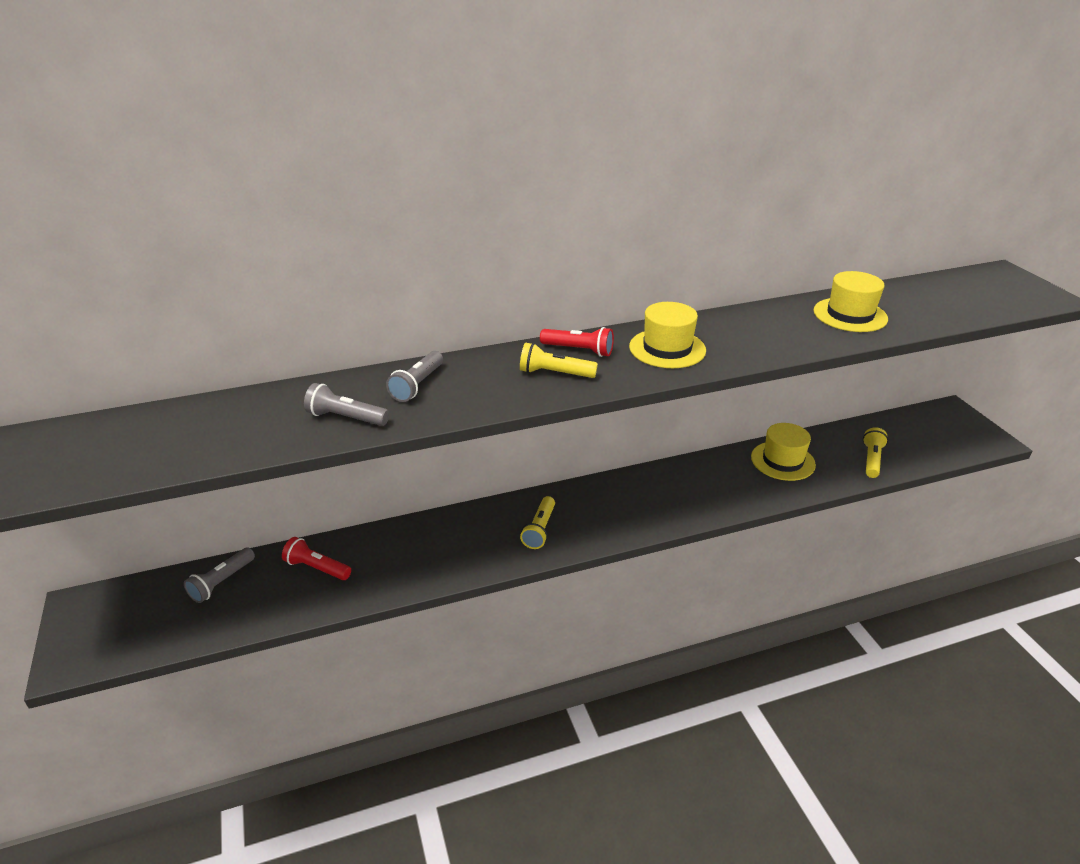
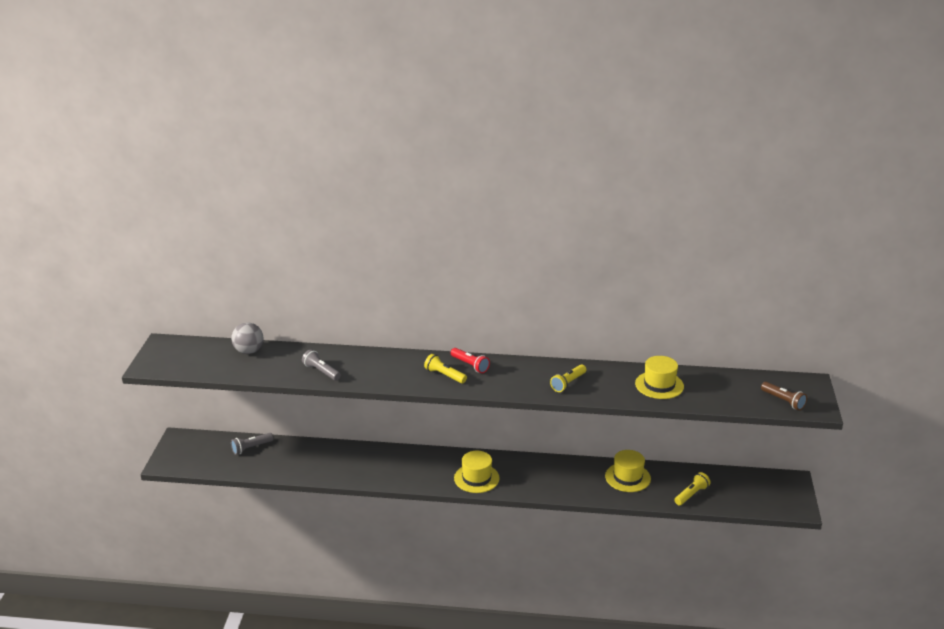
camera: 25 degrees right, 5 degrees down
(187, 417) = (249, 351): none -> grey ball
(317, 568) = (302, 455): red flashlight -> none
(417, 385) = (368, 363): grey flashlight -> none
(539, 530) = (437, 472): yellow flashlight -> yellow flashlight (568, 383)
(667, 348) = (521, 377): yellow hat -> yellow hat (476, 478)
(1006, 298) = (783, 401): none -> brown flashlight

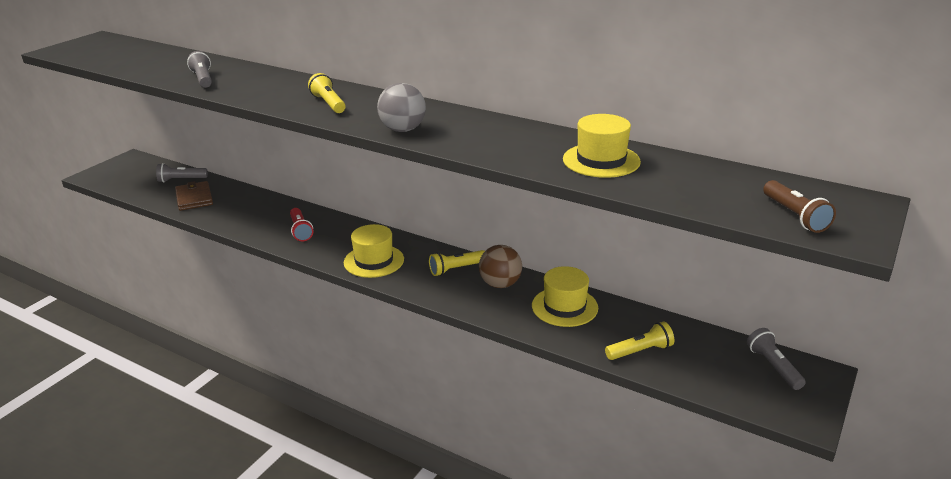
camera: 25 degrees right, 0 degrees up
(249, 351) = (161, 54): grey ball -> grey ball (403, 130)
(283, 462) = (194, 198): none -> brown wallet
(470, 365) = (371, 100): red flashlight -> red flashlight (300, 231)
(568, 383) = (472, 136): yellow flashlight -> yellow flashlight (456, 269)
(575, 472) = (500, 284): none -> brown ball
(767, 483) = (773, 366): none -> grey flashlight

